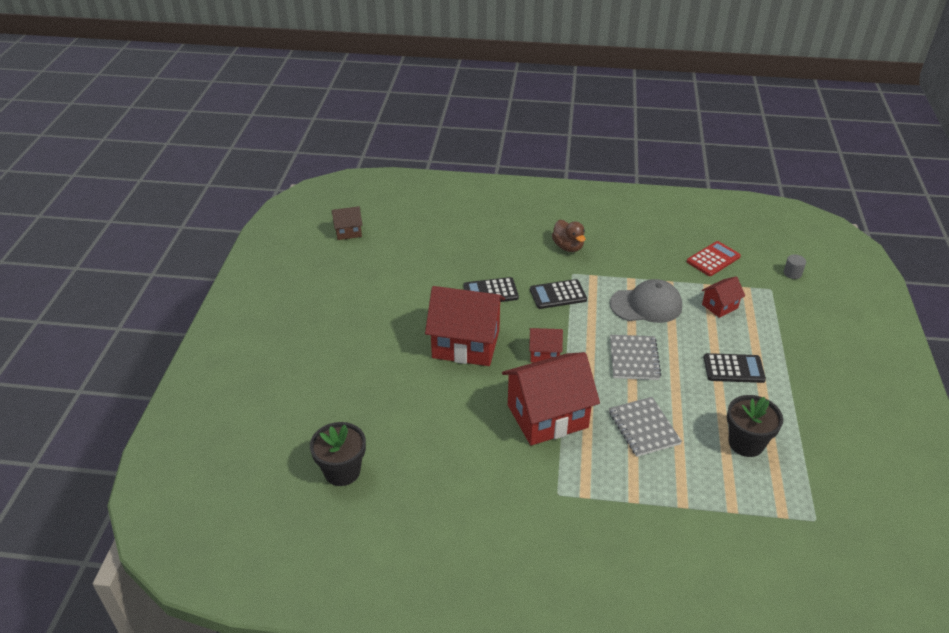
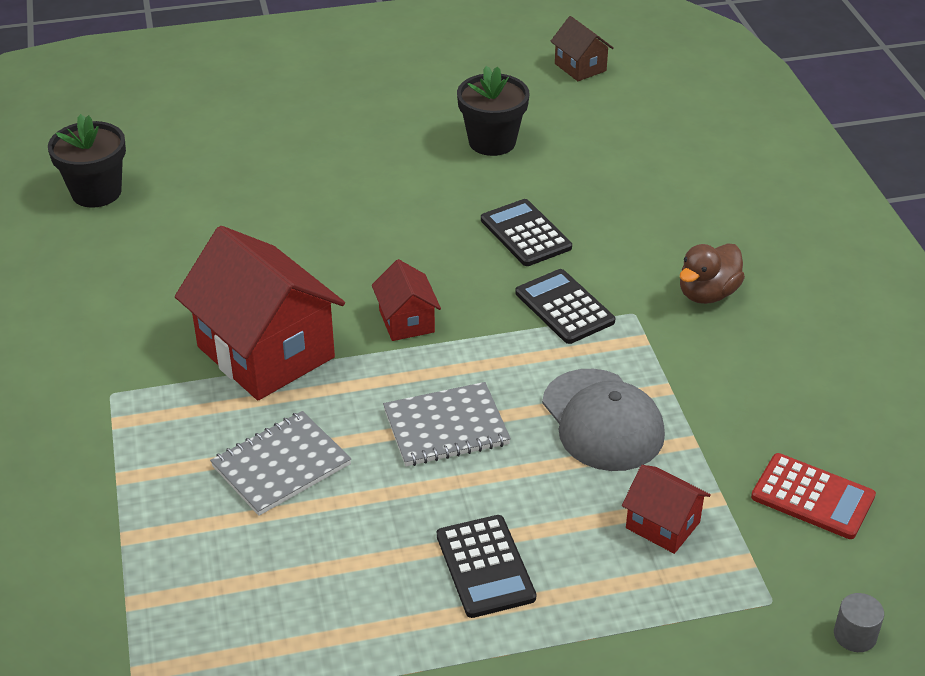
camera: 70 degrees right, 0 degrees up
(466, 344) = (387, 237): red house -> none
(746, 443) = (293, 605): black flower pot -> black flower pot (492, 142)

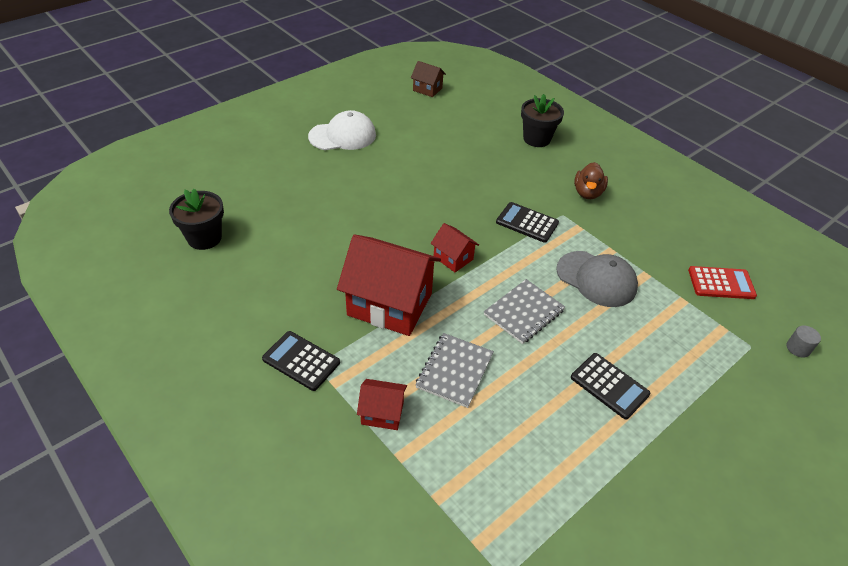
camera: 30 degrees left, 5 degrees up
(389, 105) = (343, 136): none -> white cap
(492, 142) = (415, 142): black flower pot -> black flower pot (536, 139)
(525, 234) = (474, 188): black calculator -> black calculator (301, 361)
(662, 525) = (671, 325): red house -> red house (382, 413)

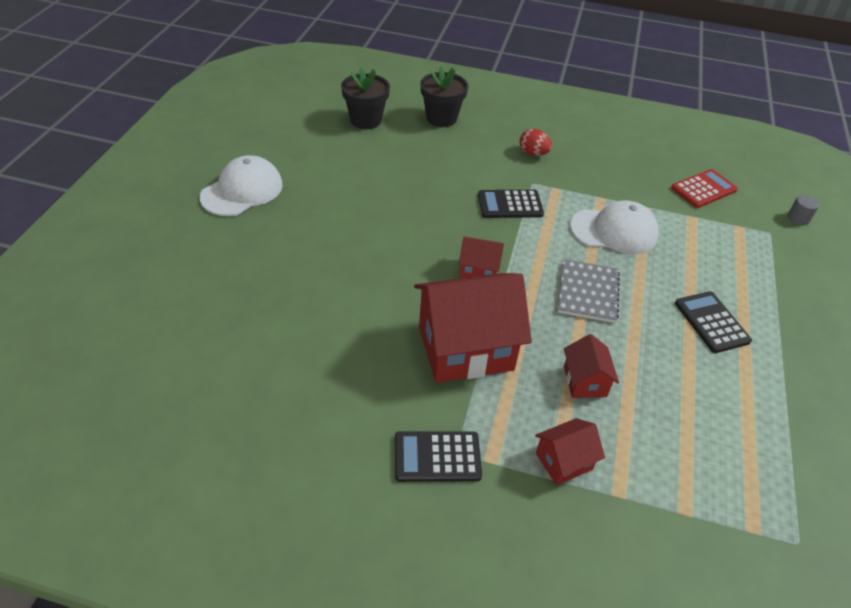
camera: 35 degrees left, 0 degrees up
(204, 238) = (191, 381): black flower pot -> black flower pot (365, 120)
(427, 89) = (286, 105): brown house -> none
(454, 371) = (585, 381): grey notebook -> red house
(587, 193) = (533, 153): brown duck -> red egg
(596, 279) = (614, 231): grey cap -> white cap
(609, 386) = (711, 322): black calculator -> black calculator turned 120 degrees counterclockwise

